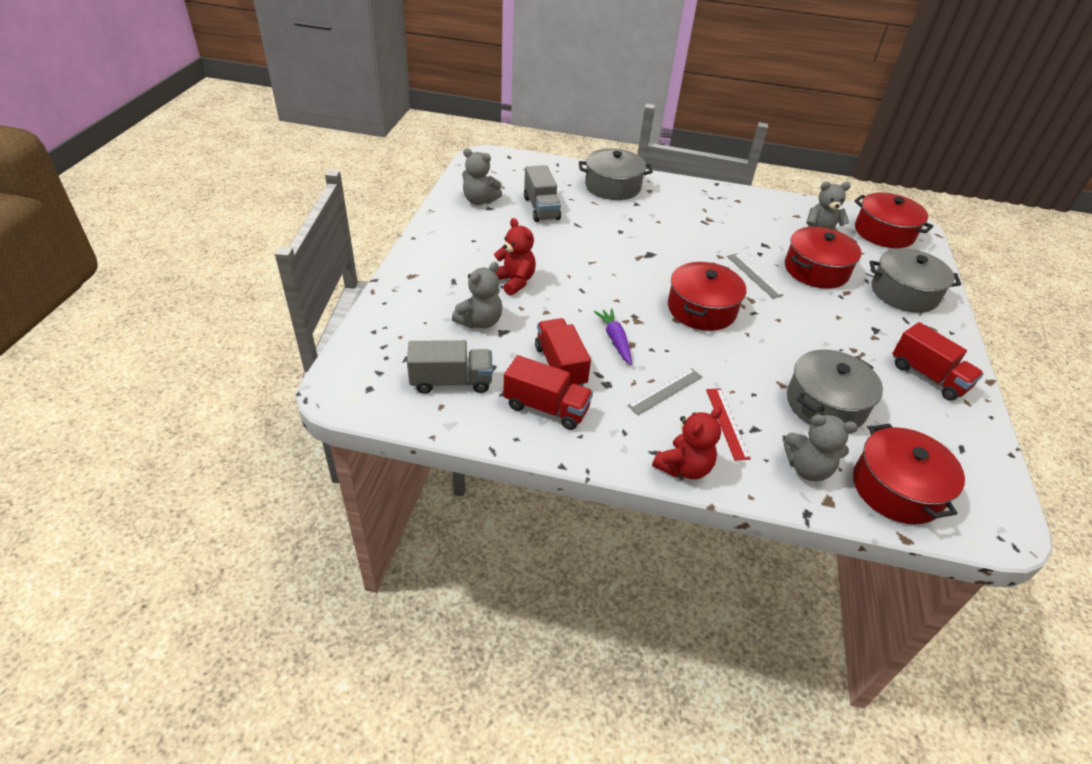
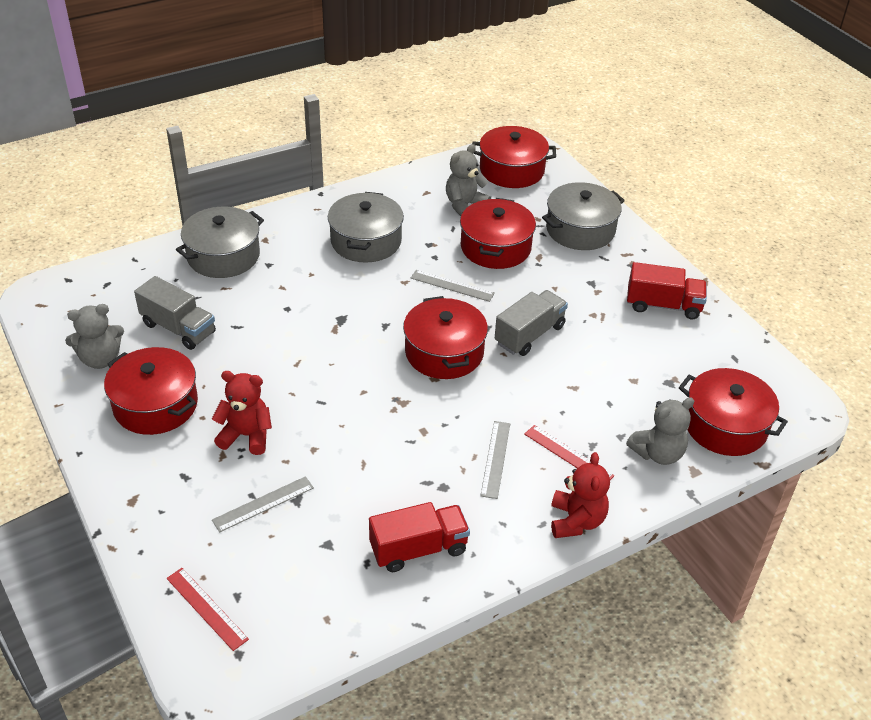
camera: 40 degrees left, 0 degrees up
(382, 353) = (206, 608): none -> red ruler
(451, 381) = (308, 587): grey truck -> grey truck (529, 335)
(480, 321) = (263, 504): grey teddy bear -> grey ruler
(482, 238) = (156, 405): none -> red pot
(560, 366) = (386, 498): red truck -> none
(615, 340) = (405, 436): purple carrot -> none
(825, 404) = (619, 383): grey pot -> grey pot (366, 241)

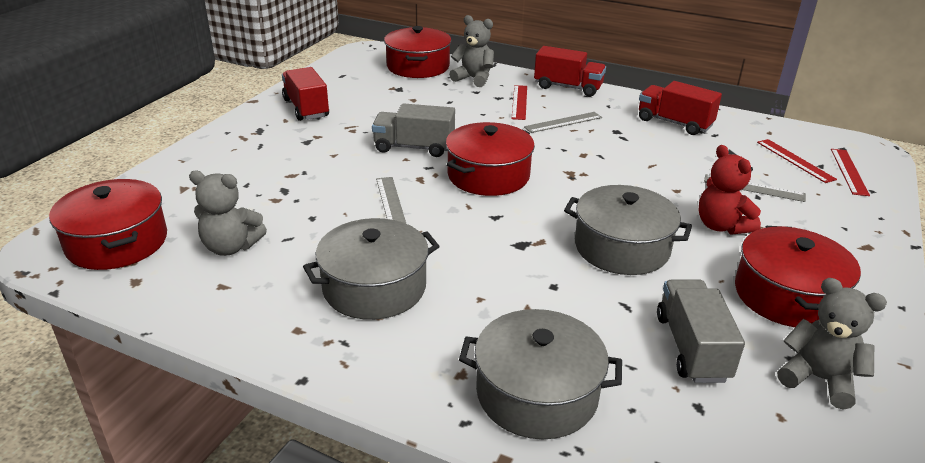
camera: 125 degrees left, 10 degrees down
(264, 583) = (795, 160): none -> red ruler
(495, 247) = (299, 201): red pot -> none
(576, 521) = (568, 87): red teddy bear -> red truck
(580, 230) = (220, 167): grey pot -> grey pot (622, 247)

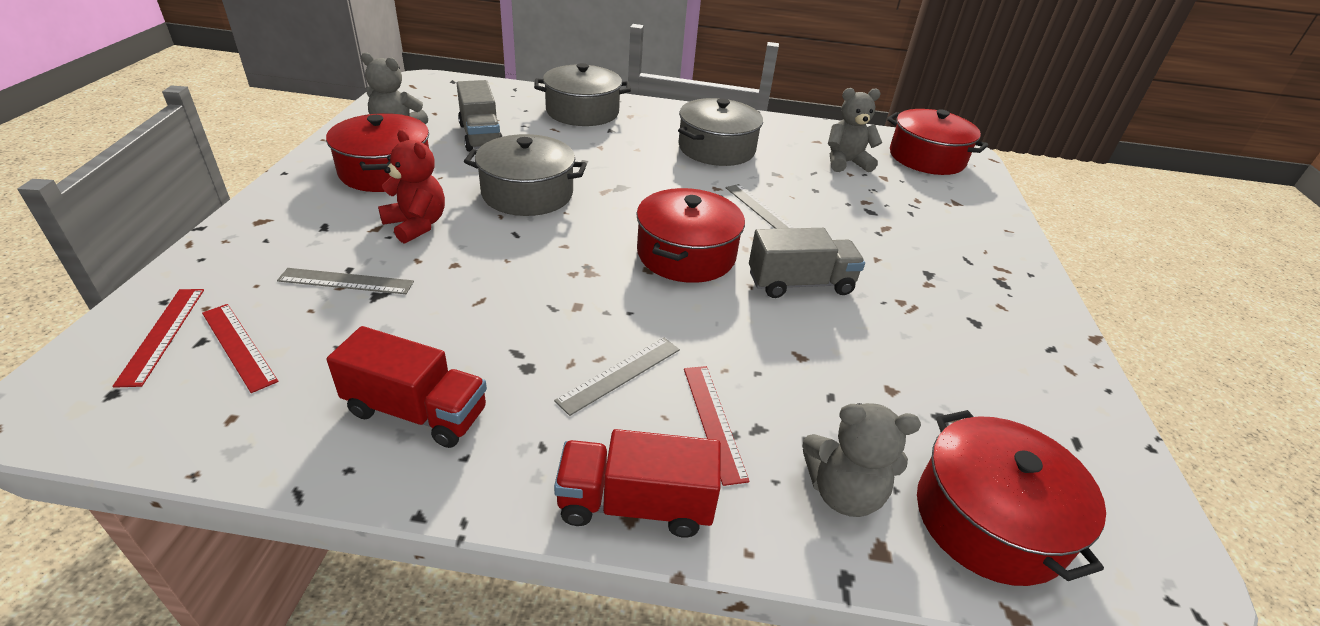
camera: 160 degrees right, 5 degrees up
(306, 108) = (1009, 335): red truck -> none

